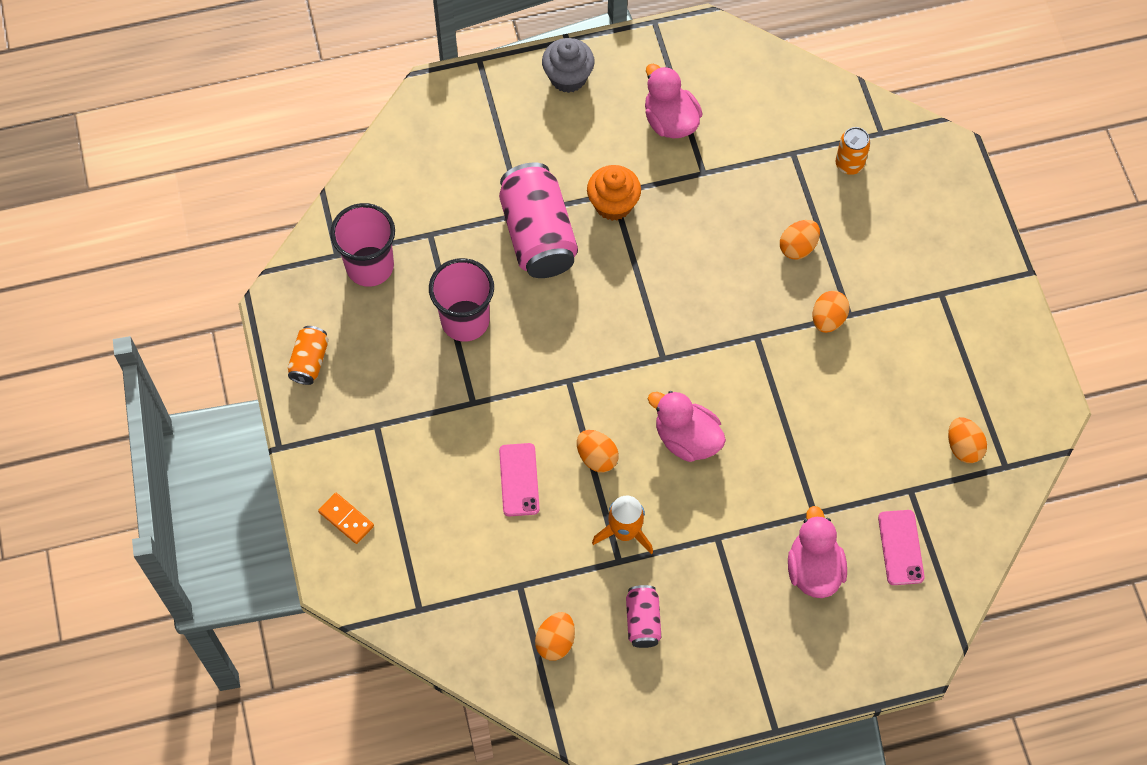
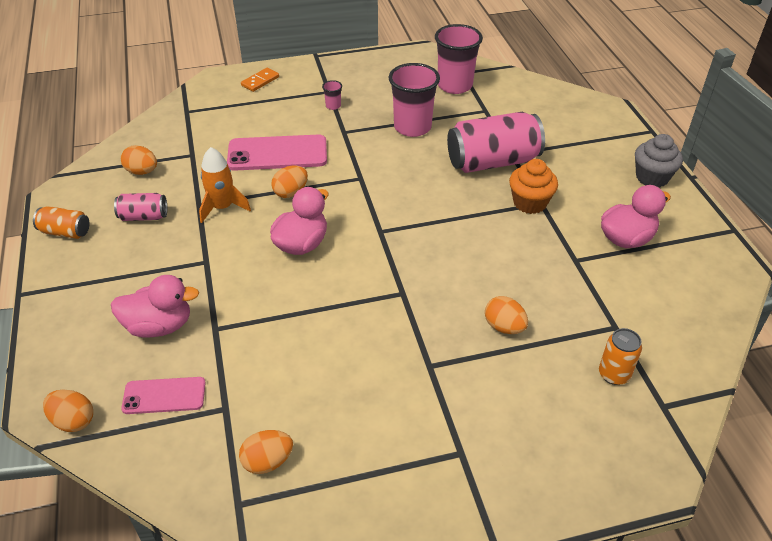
camera: 90 degrees right, 20 degrees down
(309, 361) = (379, 64): orange can -> orange can (65, 232)
(413, 418) = (333, 106): none -> pink cup
(519, 480) = (277, 154): pink phone -> pink phone, size x1.67
(828, 319) = (423, 347): orange egg -> orange egg (73, 421)

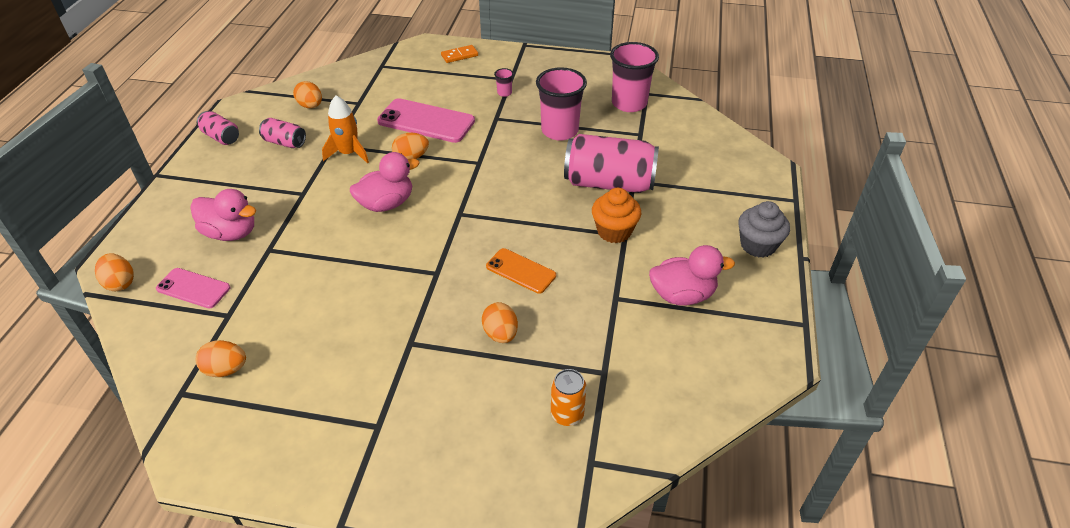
camera: 25 degrees right, 0 degrees up
(65, 232) = (221, 137): orange can -> pink can
(477, 265) = (520, 271): none -> orange phone

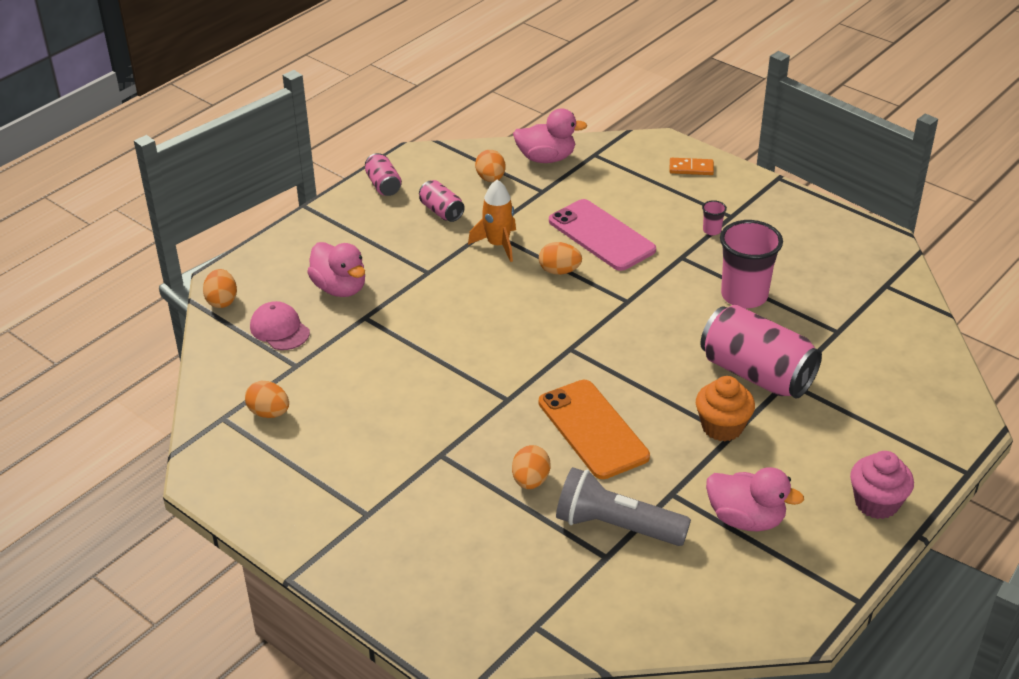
camera: 30 degrees right, 5 degrees down
(193, 288) = (279, 329): pink phone -> pink cap
(386, 204) = (503, 311): pink duck -> pink duck (546, 158)
(520, 271) = (592, 429): orange phone -> orange phone, size x1.67
(567, 414) = (543, 577): orange can -> none
(593, 343) = (616, 526): none -> grey flashlight
(629, 103) = (853, 291): pink cup -> none
(758, 245) = (876, 503): grey cupcake -> pink cupcake

